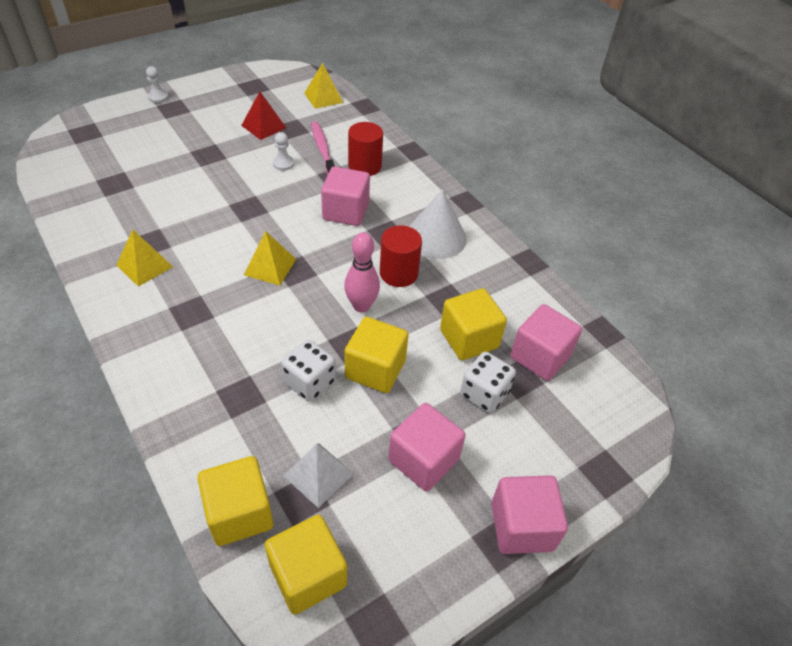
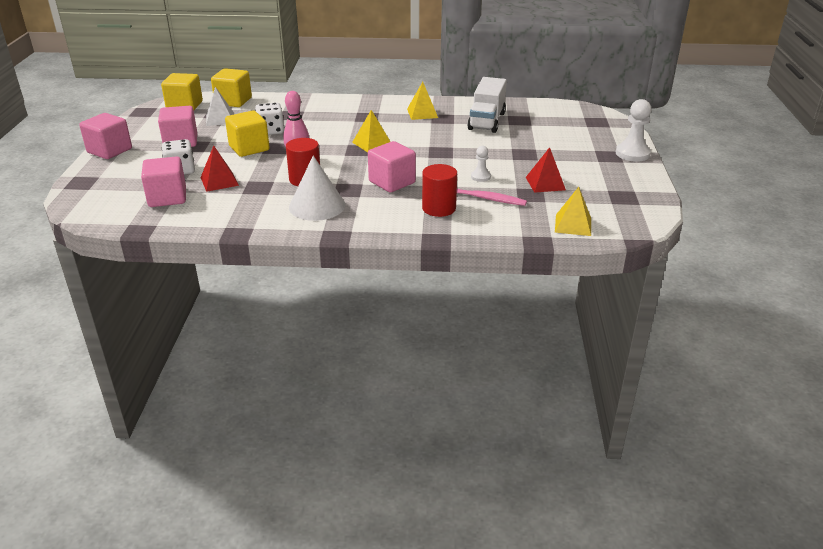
camera: 130 degrees right, 15 degrees down
(135, 205) = (486, 121): none -> white truck
(158, 97) = (632, 154): white pawn -> white pawn, size x1.78
(469, 339) = (219, 181): yellow cube -> red pyramid

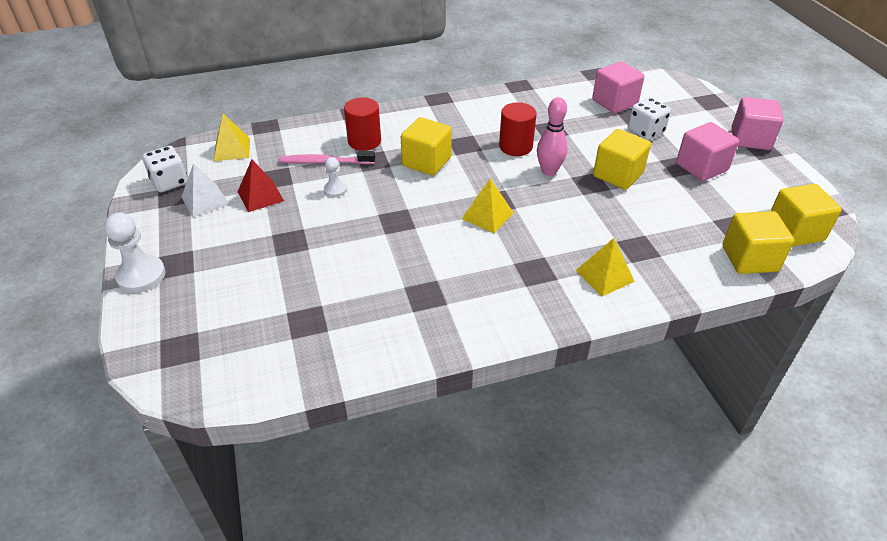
camera: 160 degrees right, 10 degrees up
(219, 181) = (593, 127): red pyramid -> none
(220, 119) = (714, 216): white pyramid -> white pyramid (205, 200)
(271, 131) = (627, 209): white dice -> white dice (170, 182)
(317, 206) = (477, 121): white cone -> none
(392, 182) = (426, 162): pink cube -> yellow cube
(422, 113) = (461, 300): yellow pyramid -> yellow pyramid (604, 275)
(486, 121) = (356, 304): white truck -> none

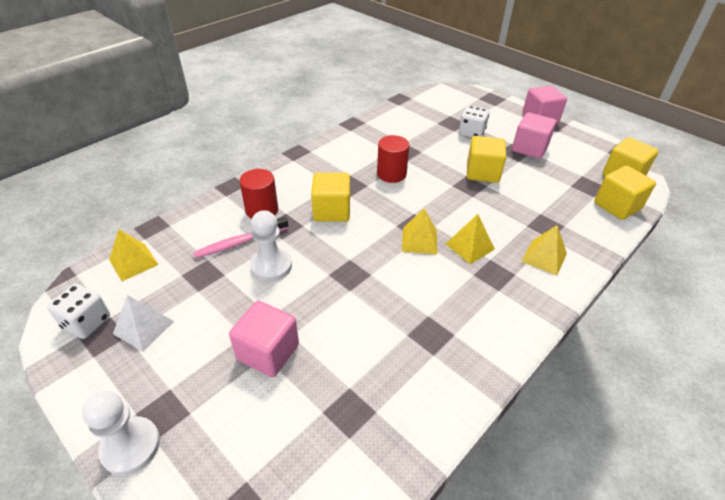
camera: 30 degrees left, 0 degrees up
(260, 196) = (201, 299): red pyramid -> none
(335, 190) = (271, 266): white pawn -> white pawn, size x1.78
(534, 238) = (469, 246): none -> yellow pyramid
(549, 171) = (433, 186): pink bowling pin -> none
(614, 102) = (432, 117): pink cube -> pink cube (268, 352)

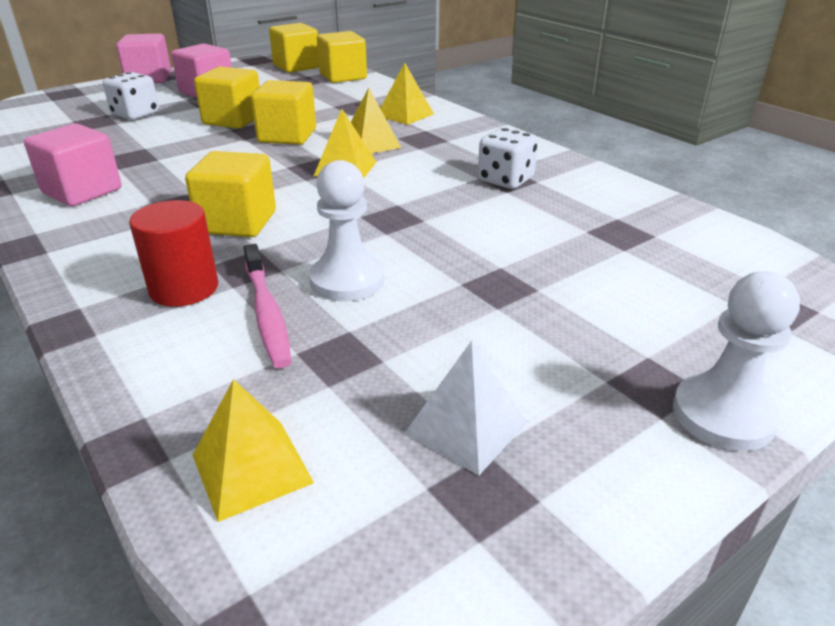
camera: 80 degrees left, 10 degrees down
(87, 322) = (438, 530): white dice -> white dice (505, 180)
(268, 352) = (531, 286): pink cube -> pink cube (82, 191)
(391, 174) = (181, 172): red cylinder -> none
(465, 202) = (287, 136): none -> yellow cube

